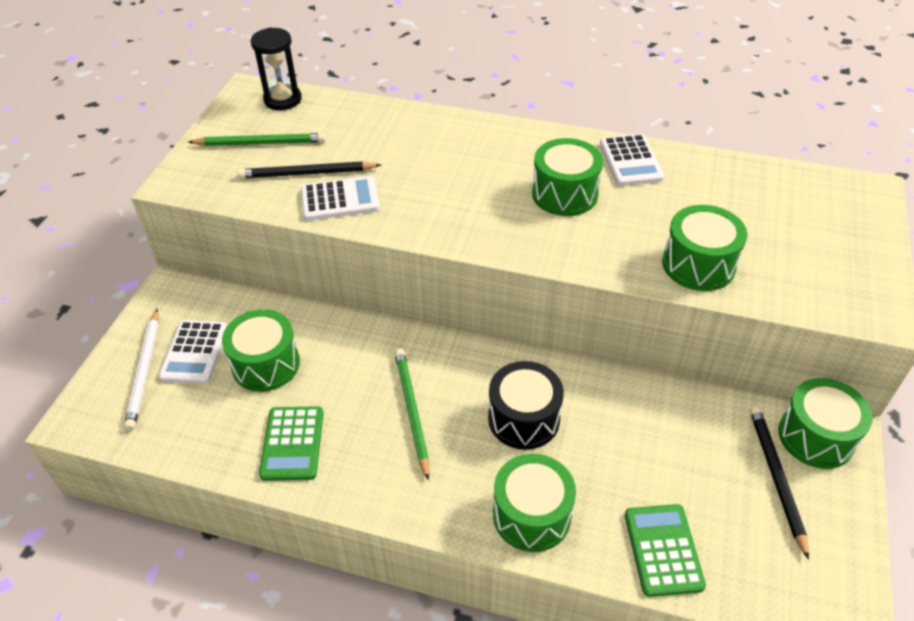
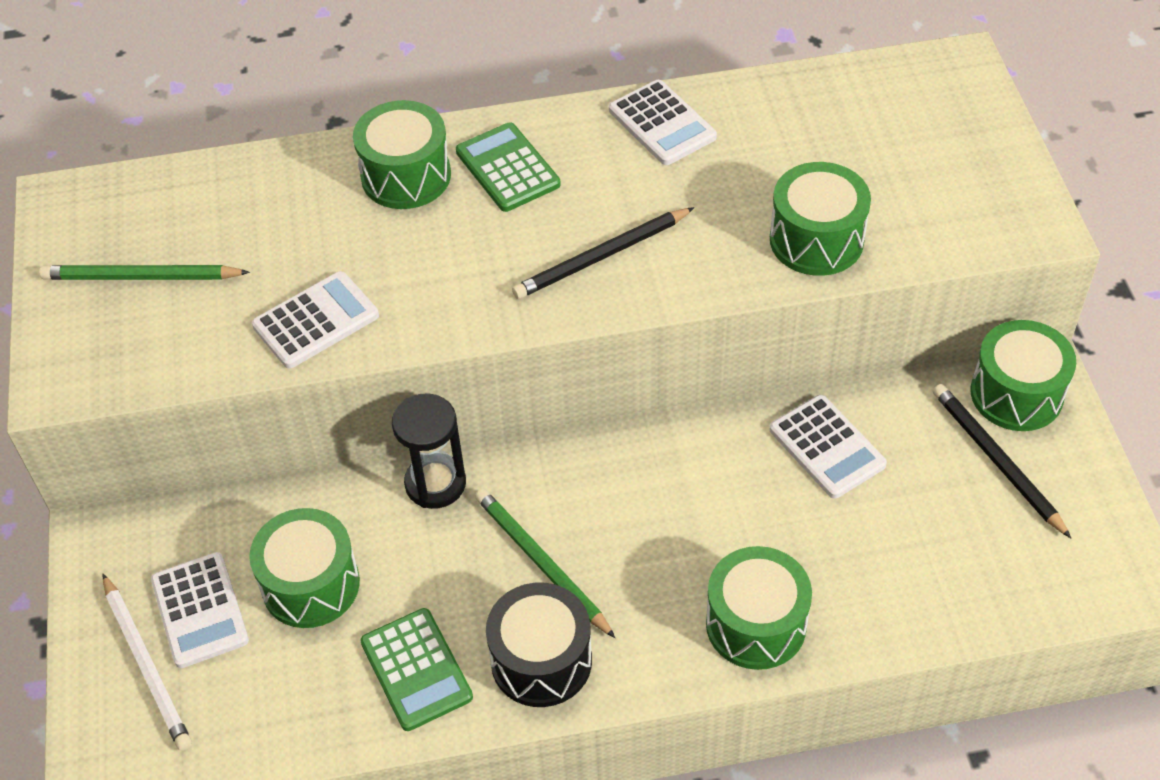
camera: 25 degrees left, 5 degrees up
(260, 143) = (141, 277): green pencil -> green pencil turned 150 degrees counterclockwise
(282, 100) = (124, 197): black hourglass -> black hourglass (435, 483)
(307, 173) = (242, 299): black pencil -> black pencil (602, 257)
(523, 418) = (682, 513): black drum -> black drum (541, 660)
(564, 194) = (606, 202): green drum -> green drum (406, 176)
(650, 416) = (827, 447): none -> white calculator
(663, 550) = (918, 597): green calculator -> green calculator (507, 168)

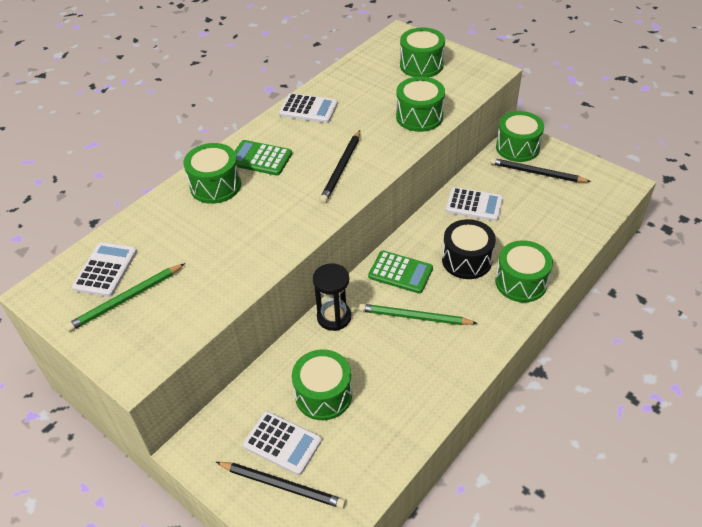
camera: 40 degrees left, 5 degrees down
(147, 665) = (282, 485): white pencil -> black pencil
(316, 321) = (240, 265): white calculator -> white calculator (105, 270)
(416, 670) = (410, 394): green calculator -> green calculator (400, 272)
(541, 660) = (457, 353): black drum -> black drum (466, 260)
(928, 145) = (421, 65): none -> green drum

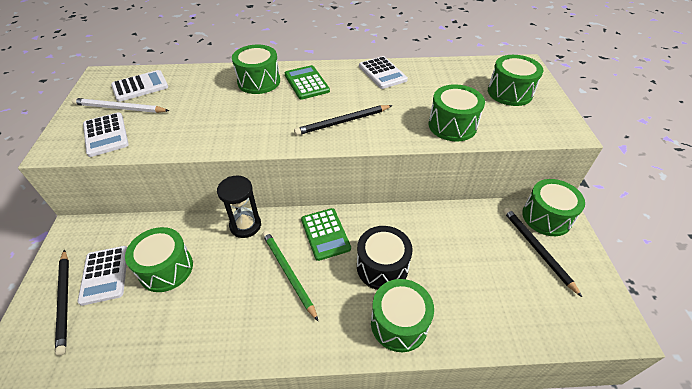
camera: 45 degrees right, 0 degrees up
(126, 299) = (120, 108): green pencil -> white pencil
(474, 205) = (446, 232): white calculator -> white calculator (106, 135)

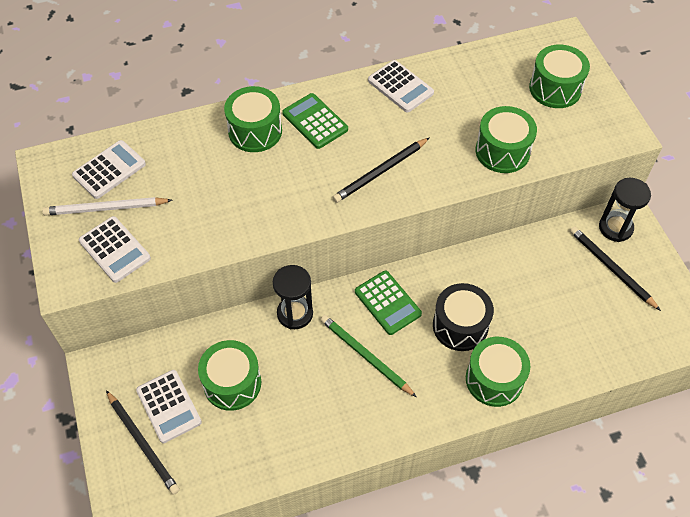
camera: 15 degrees left, 10 degrees up
(546, 217) = (615, 228): green drum -> black hourglass

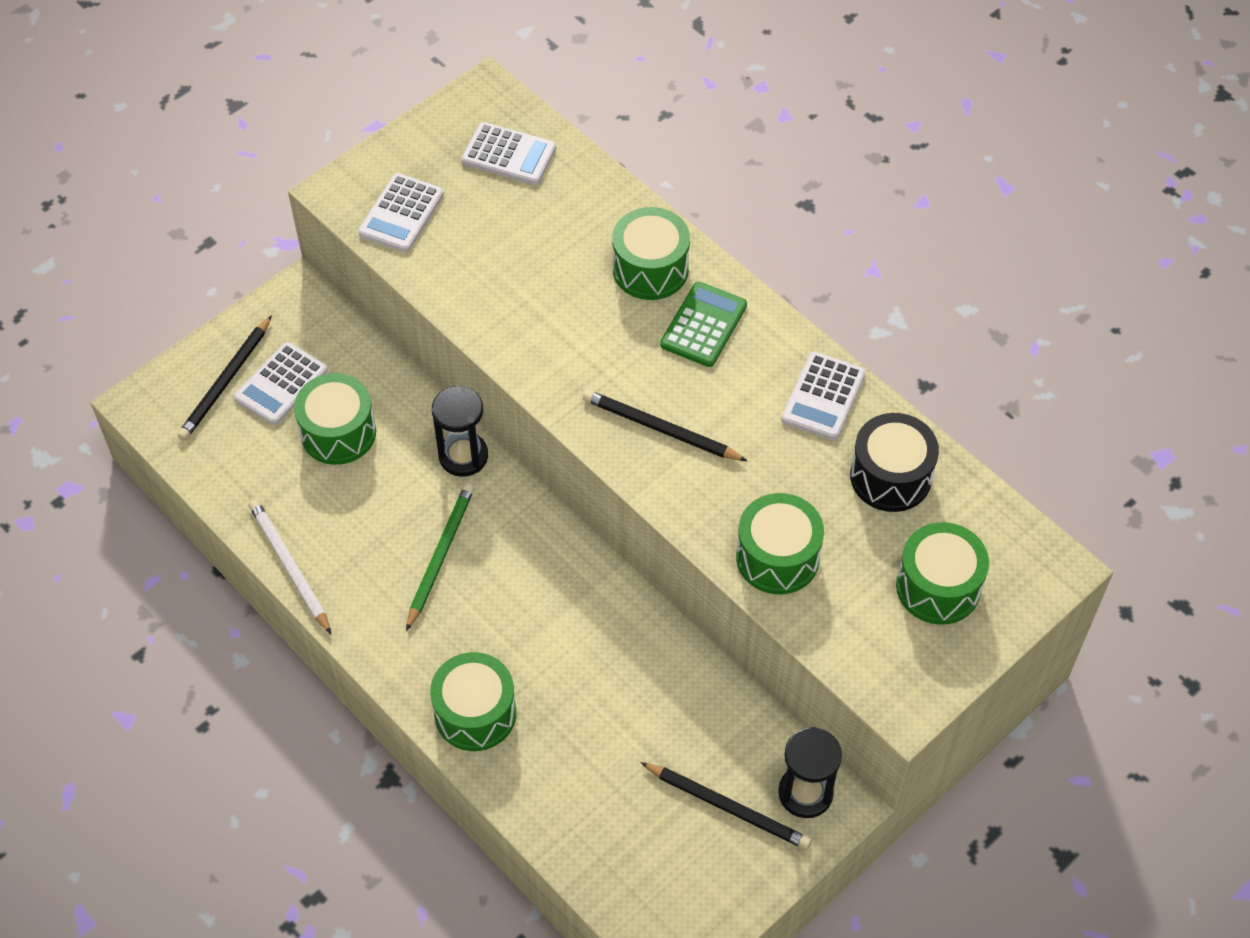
camera: 65 degrees right, 0 degrees up
(105, 208) = (452, 178): white pencil -> white pencil (289, 566)
(387, 303) = (530, 551): green calculator -> none
(460, 326) = (537, 646): black drum -> black drum (890, 476)
(611, 268) = (728, 807): black pencil -> black pencil turned 90 degrees clockwise

